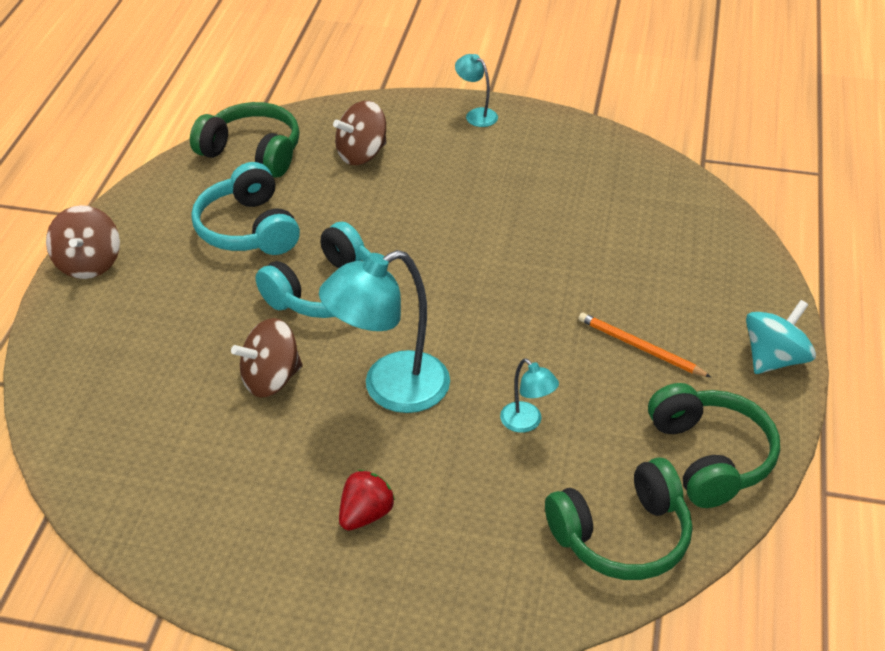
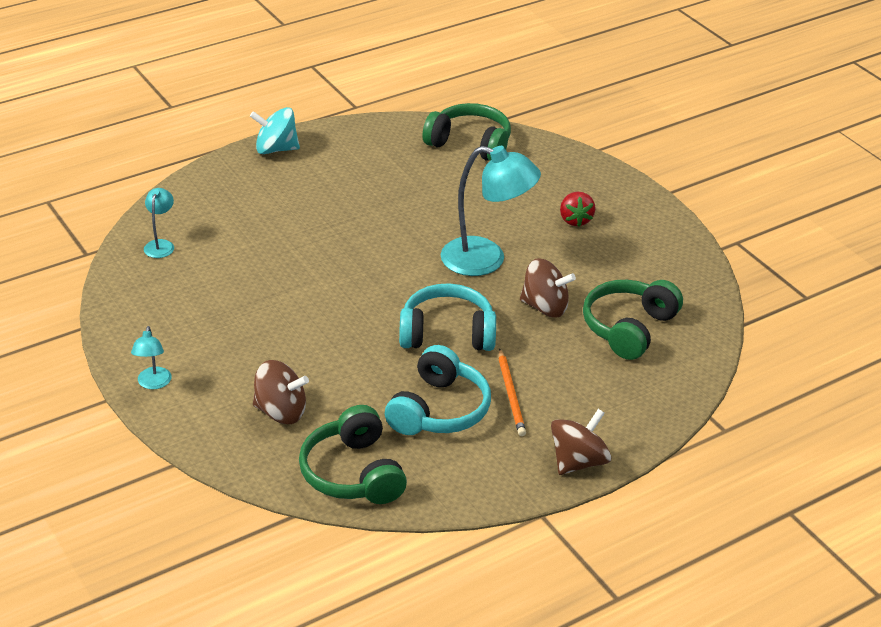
camera: 135 degrees left, 5 degrees down
(365, 515) = (575, 220): red strawberry -> red strawberry turned 90 degrees counterclockwise
(527, 423) = (441, 203): turquoise lamp -> turquoise lamp (160, 245)
(640, 347) = (328, 194): orange pencil -> orange pencil (511, 395)
(710, 457) = (381, 141): green headphones -> green headphones (629, 328)

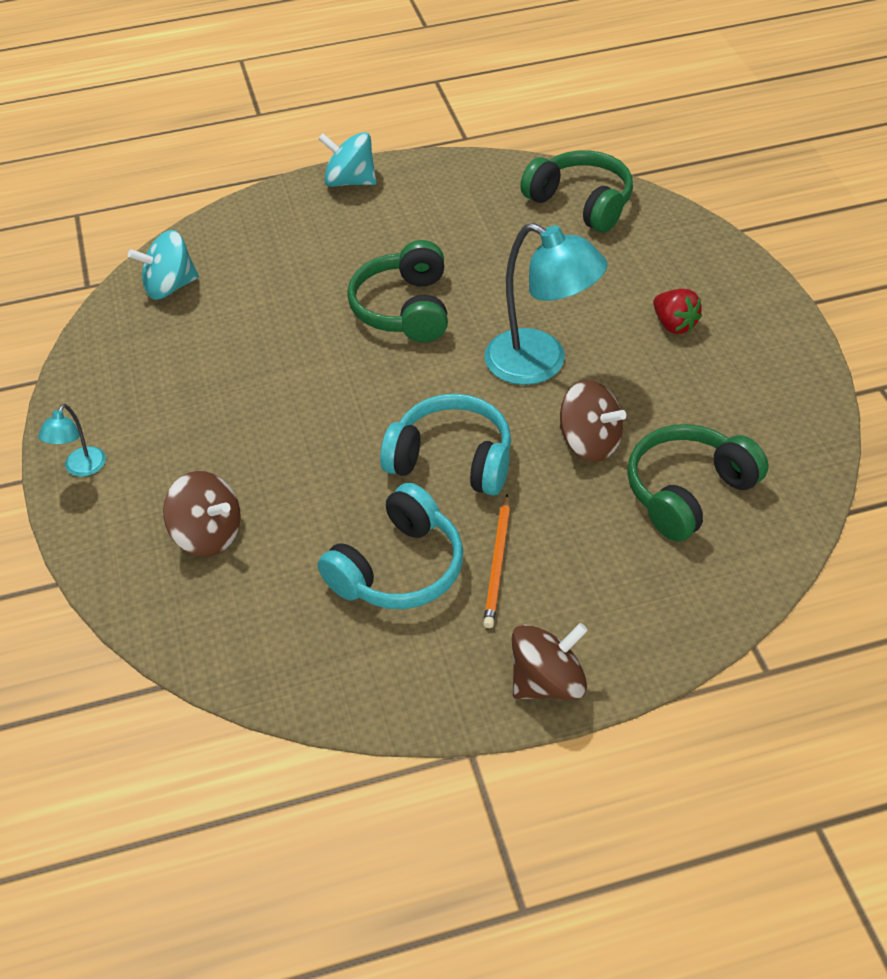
camera: 20 degrees right, 10 degrees up
(160, 245) = (169, 287): turquoise lamp -> turquoise spinning top
(353, 473) = (257, 640): green headphones -> green headphones (405, 309)
(575, 220) = (674, 324): red strawberry -> red strawberry turned 45 degrees counterclockwise

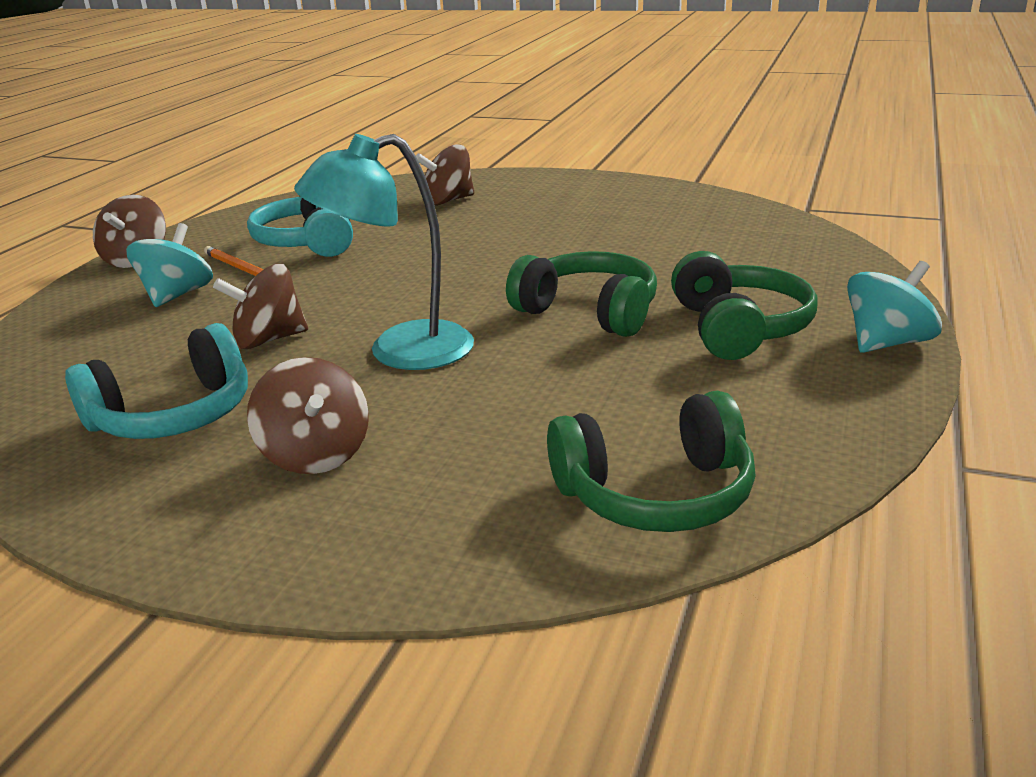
camera: 125 degrees right, 20 degrees down
(81, 468) = (572, 181): turquoise lamp -> none
(169, 287) = (763, 229): turquoise spinning top -> turquoise spinning top (177, 295)
(452, 460) = (364, 281): turquoise headphones -> turquoise headphones (173, 415)
(674, 324) = (316, 454): red strawberry -> brown spinning top
(688, 492) = (132, 362): green headphones -> green headphones (738, 328)

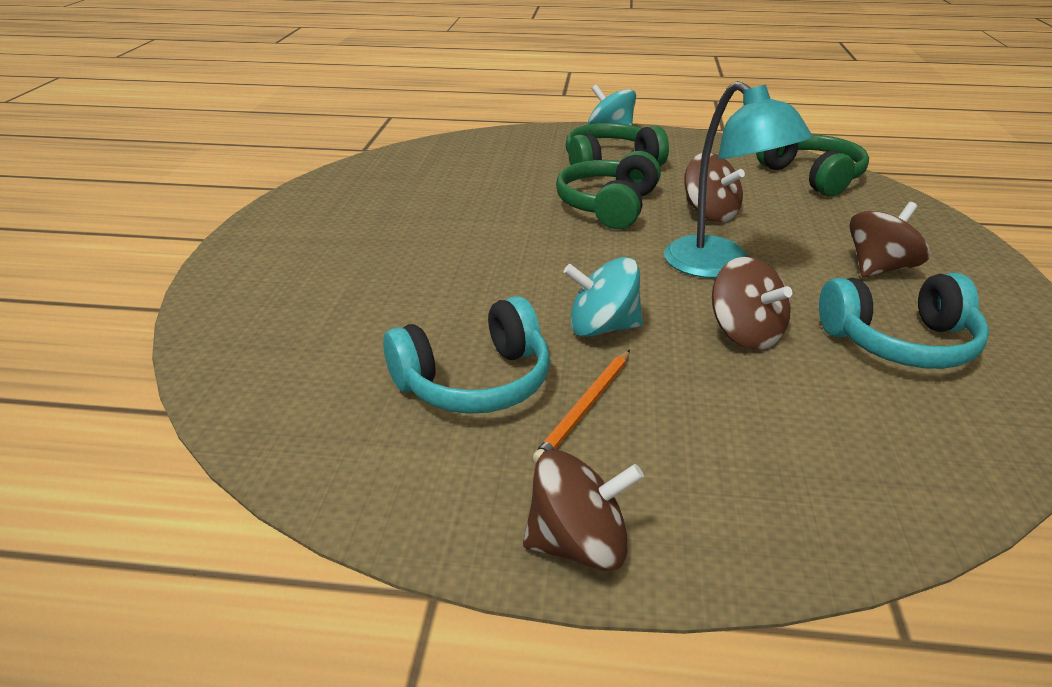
camera: 105 degrees left, 5 degrees up
(173, 415) = (900, 342): turquoise headphones -> turquoise headphones turned 135 degrees clockwise
(177, 295) = (683, 439): turquoise spinning top -> turquoise spinning top (602, 328)
(447, 201) = (316, 308): brown spinning top -> brown spinning top (709, 214)

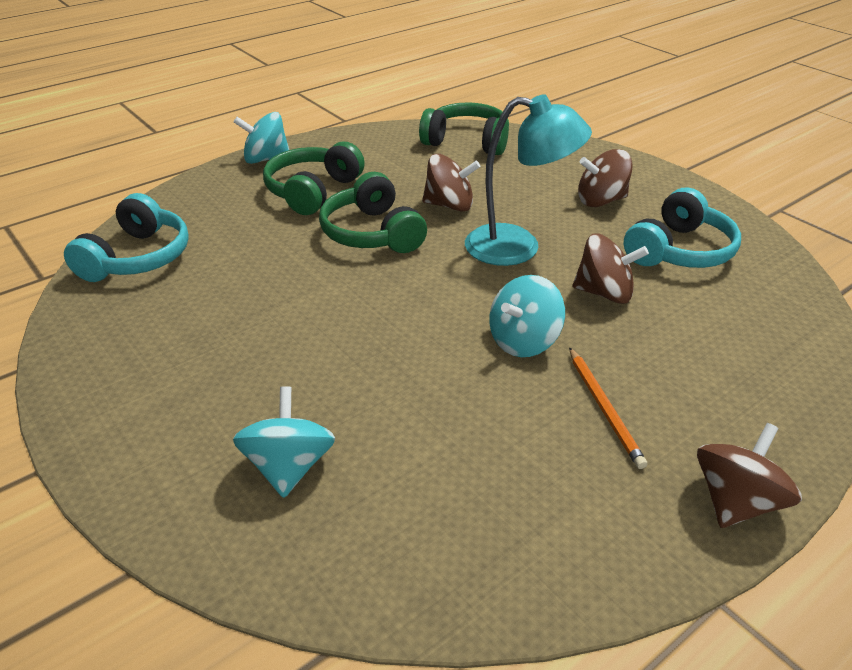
camera: 45 degrees left, 5 degrees up
(313, 307) = (289, 466): none -> turquoise spinning top
(474, 382) = (514, 440): turquoise headphones -> turquoise headphones (137, 258)
(879, 268) = (601, 201): brown spinning top -> brown spinning top turned 105 degrees counterclockwise

